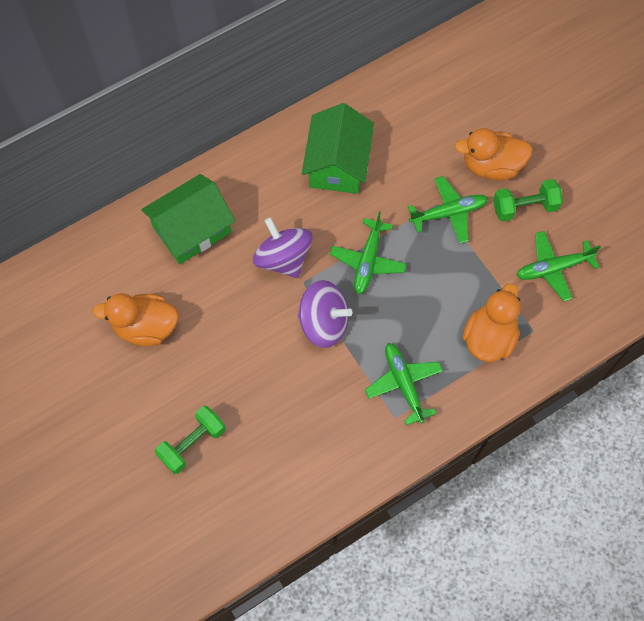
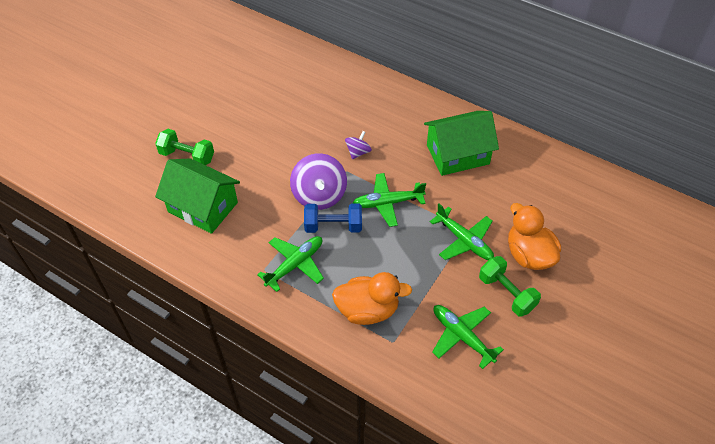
camera: 65 degrees right, 15 degrees down
(145, 327) = (262, 100): orange duck -> none
(192, 230) = (349, 95): green house -> green house (203, 207)
(283, 258) = (358, 152): purple spinning top -> purple spinning top, size x0.53
(372, 326) = (333, 226): none -> blue dumbbell

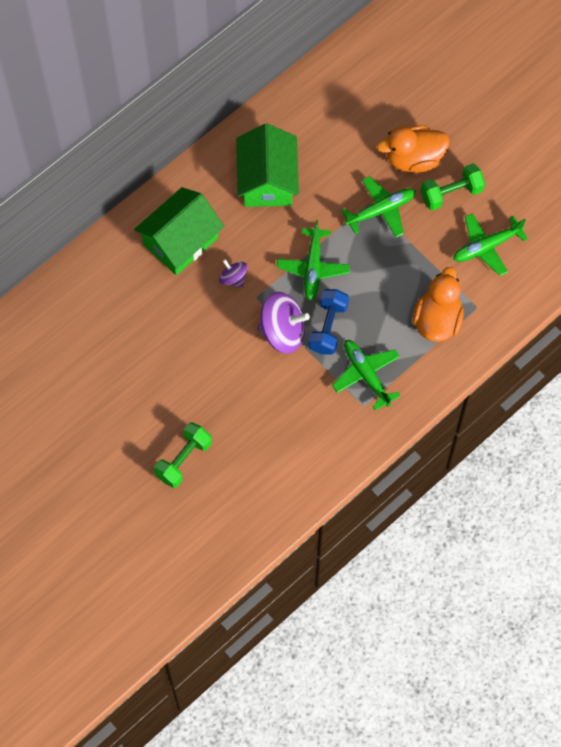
camera: 75 degrees left, 15 degrees up
(203, 207) = (264, 453): green house -> green house (181, 241)

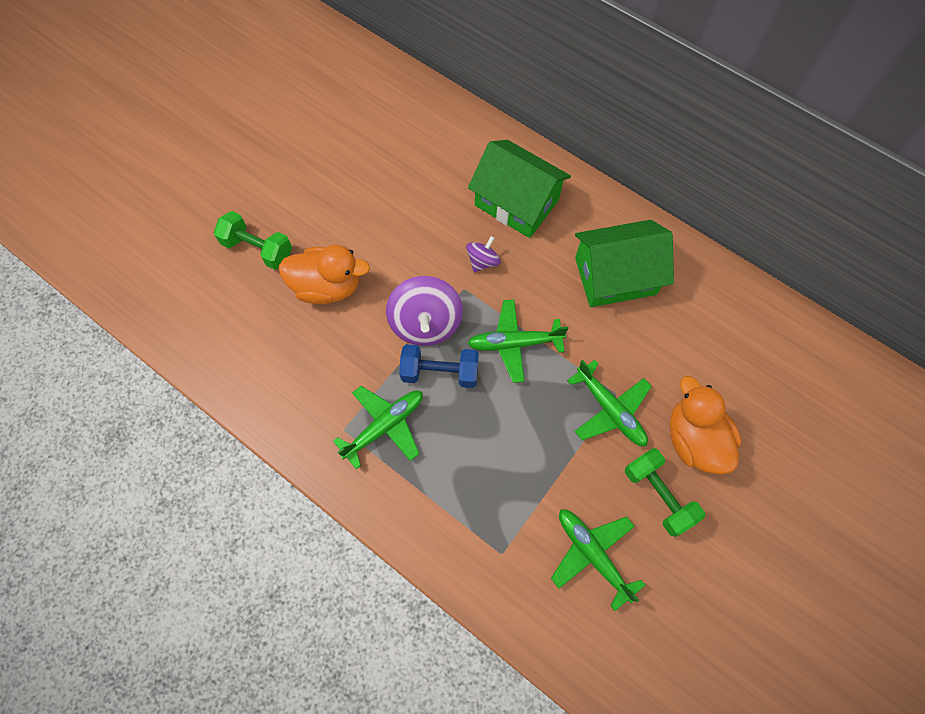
camera: 80 degrees right, 0 degrees up
(437, 320) = (473, 503): orange duck -> orange duck (327, 286)

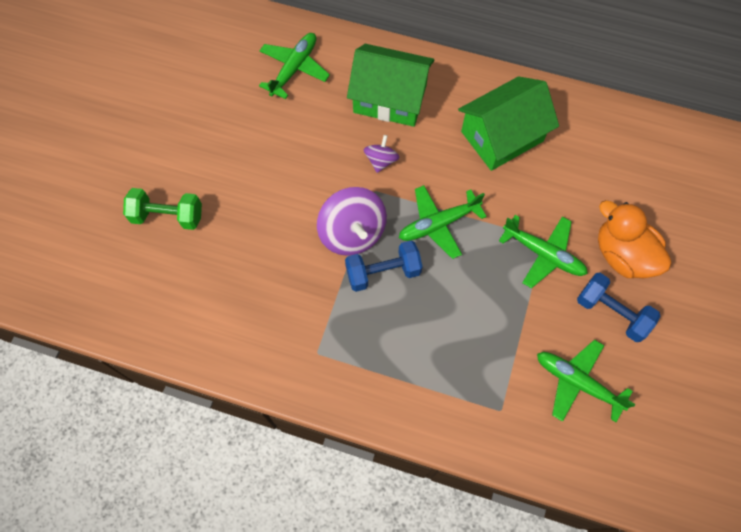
camera: 20 degrees left, 0 degrees up
(327, 286) = (248, 229): orange duck -> none
(384, 426) = (353, 337): green plane -> green plane (294, 69)
(658, 495) = (612, 312): green dumbbell -> blue dumbbell

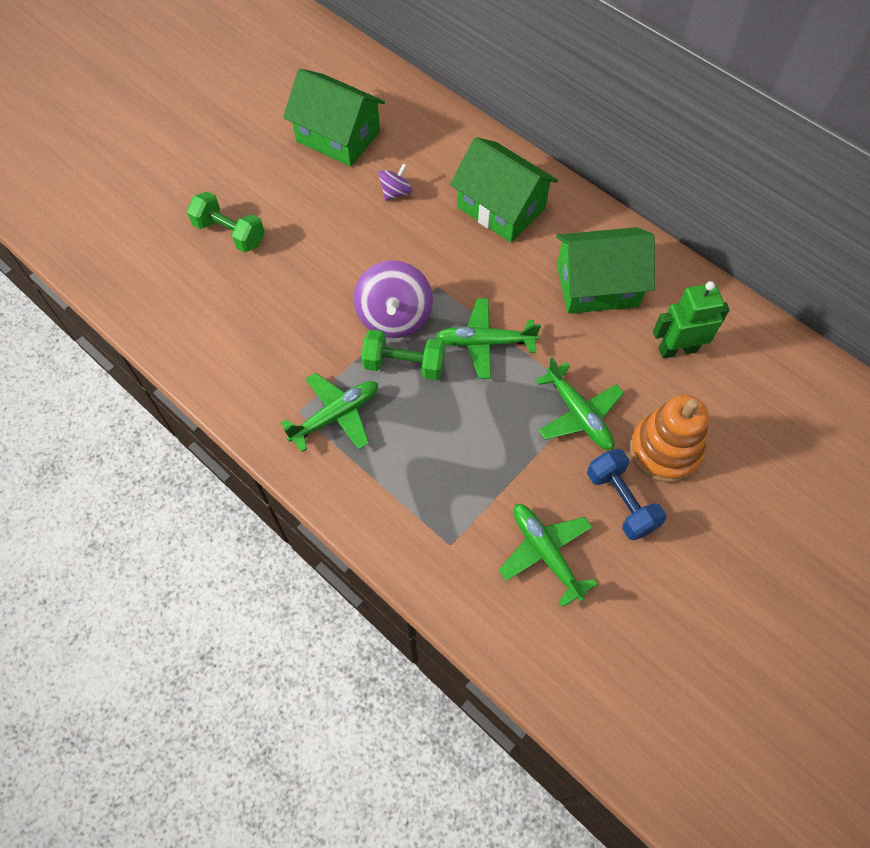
camera: 25 degrees right, 5 degrees down
(216, 86) = (338, 136): none -> green house
(294, 69) = (421, 147): green plane -> green plane (335, 416)
(381, 160) = (460, 261): purple spinning top -> purple spinning top (396, 192)
(383, 272) = (404, 365): blue dumbbell -> green dumbbell
(590, 165) = (677, 349): none -> green robot
(622, 255) = (665, 450): orange duck -> orange stacking toy

